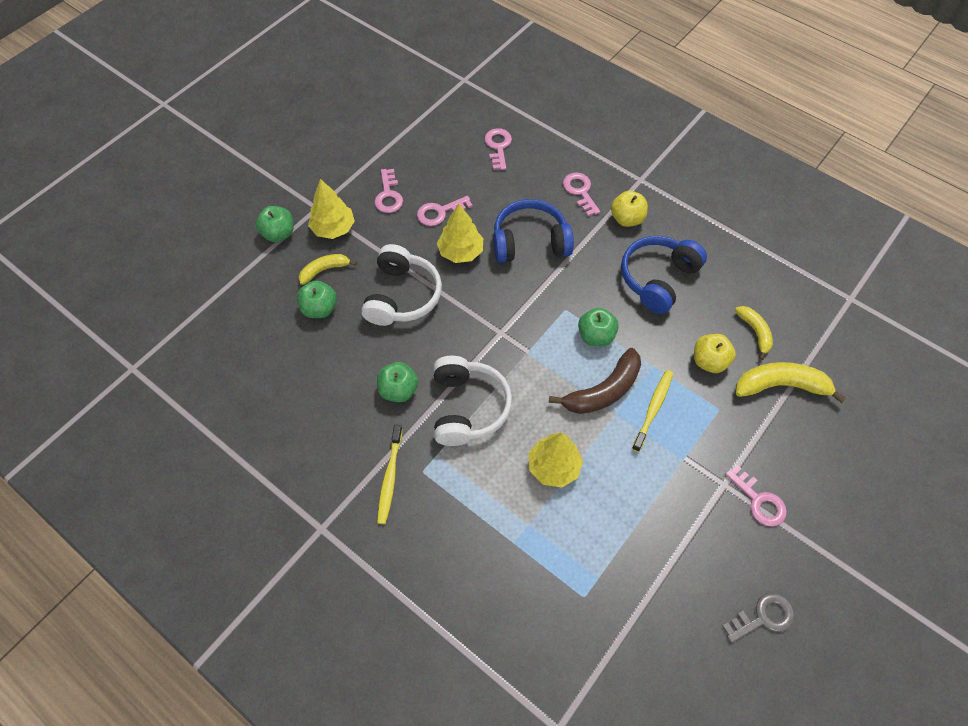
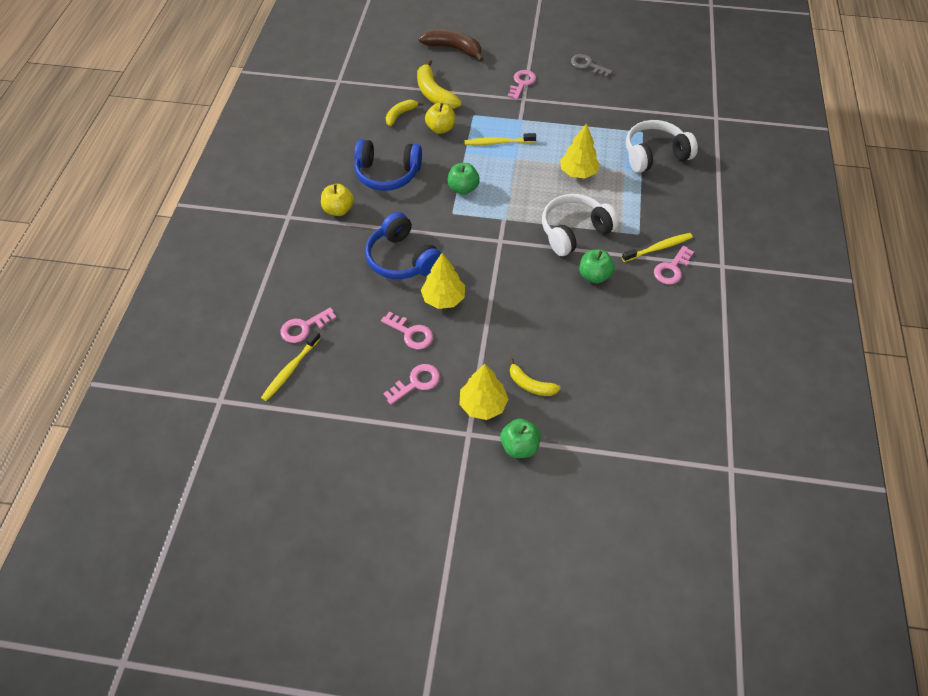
camera: 120 degrees left, 5 degrees down
(319, 309) = (569, 365): green apple -> none
(402, 296) = (514, 316): white headphones -> white headphones (654, 155)
(462, 125) = (291, 369): none -> yellow toothbrush
(580, 191) = (326, 249): pink key -> pink key (672, 269)
(603, 391) = (504, 169): brown banana -> brown banana (453, 49)

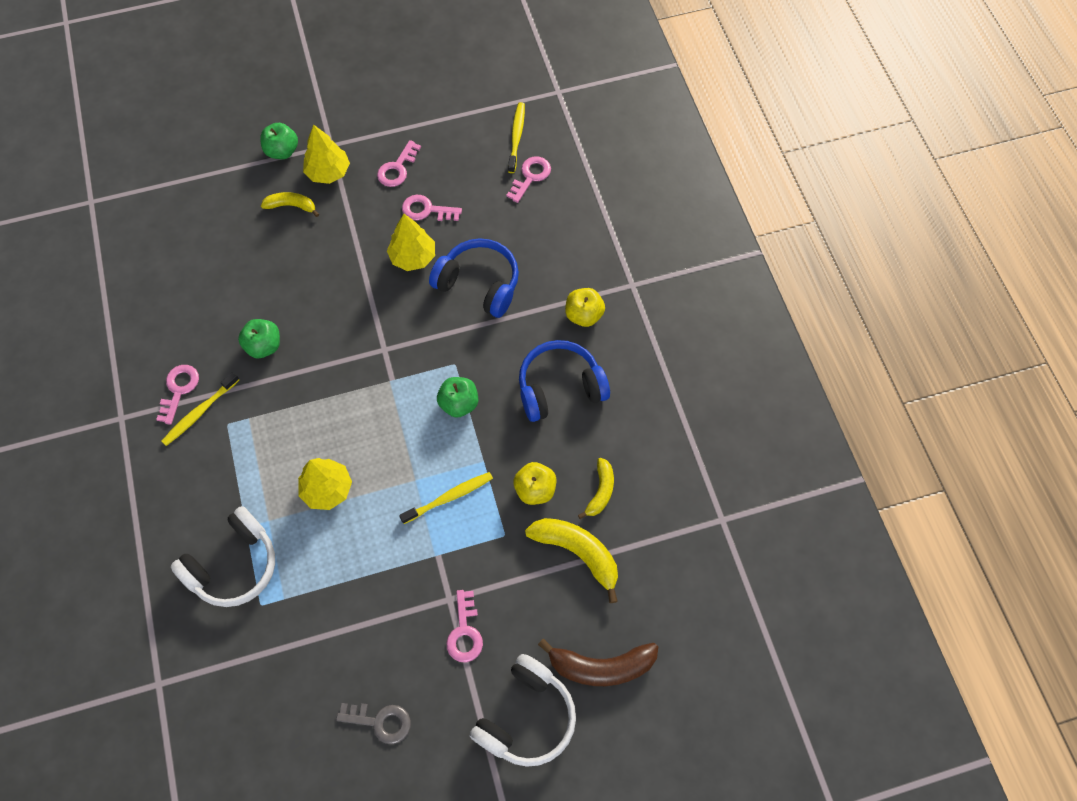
camera: 155 degrees right, 10 degrees up
(574, 232) = (303, 395): white headphones -> white headphones (526, 716)

